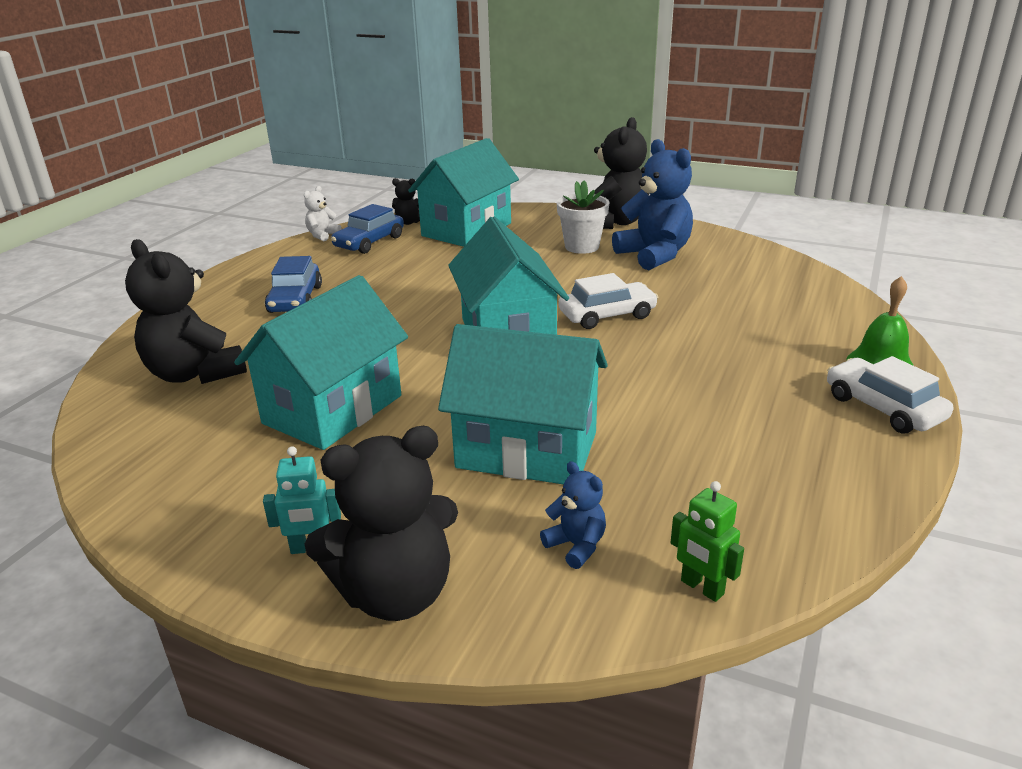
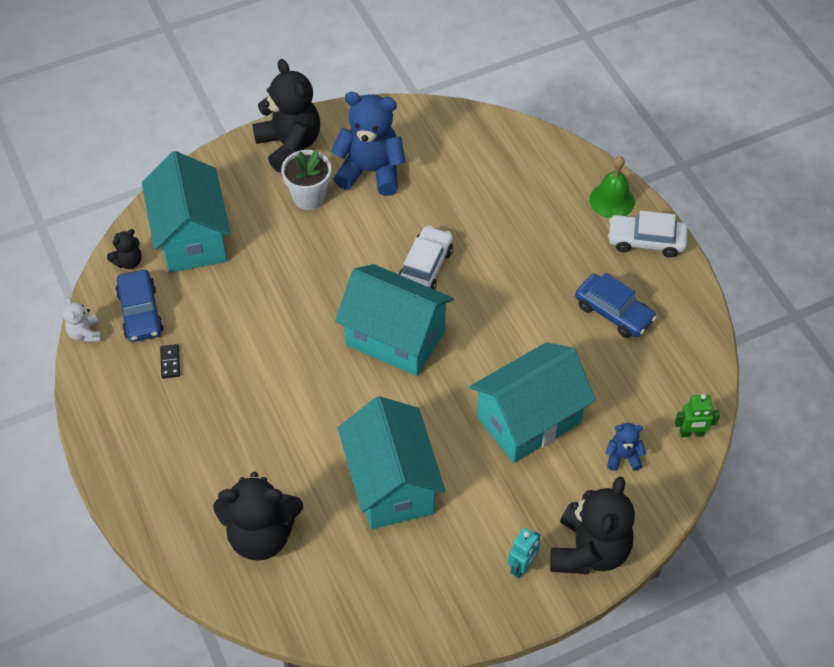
camera: 50 degrees left, 25 degrees up
(295, 299) = (200, 419): blue car -> blue car (613, 312)
(337, 268) = (170, 362): none -> black domino

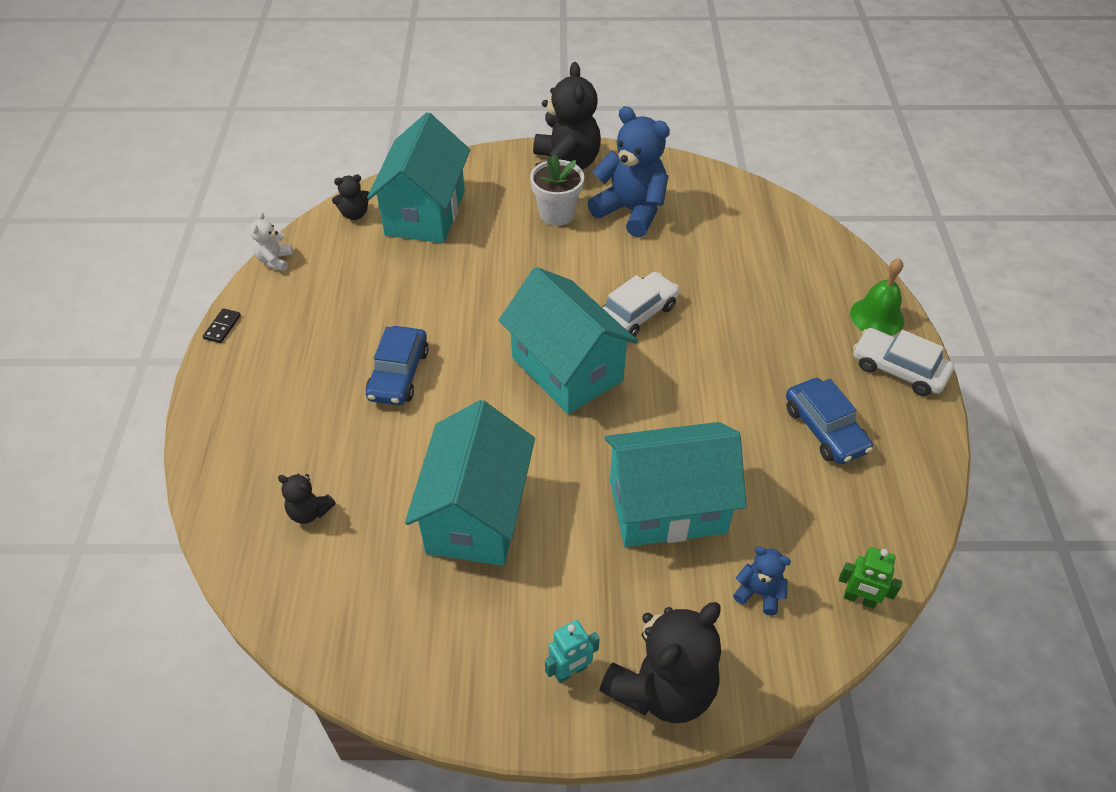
camera: 25 degrees right, 5 degrees down
(140, 312) = (336, 260): blue car -> blue car (398, 374)
(170, 362) = (333, 312): black domino -> black domino (222, 327)
(261, 535) = (309, 511): black teddy bear -> black teddy bear, size x0.47

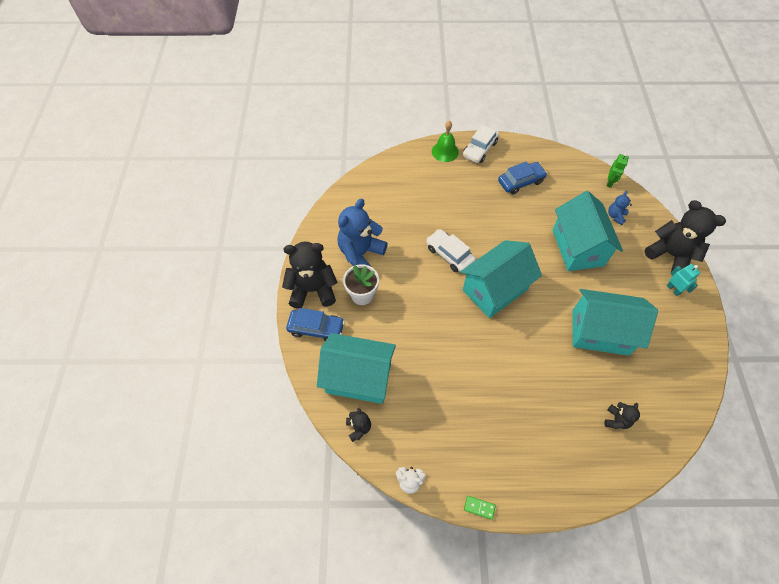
camera: 90 degrees left, 10 degrees up
(222, 327) = (479, 507): black domino -> green domino
(398, 374) = (509, 381): blue car -> blue car (316, 328)

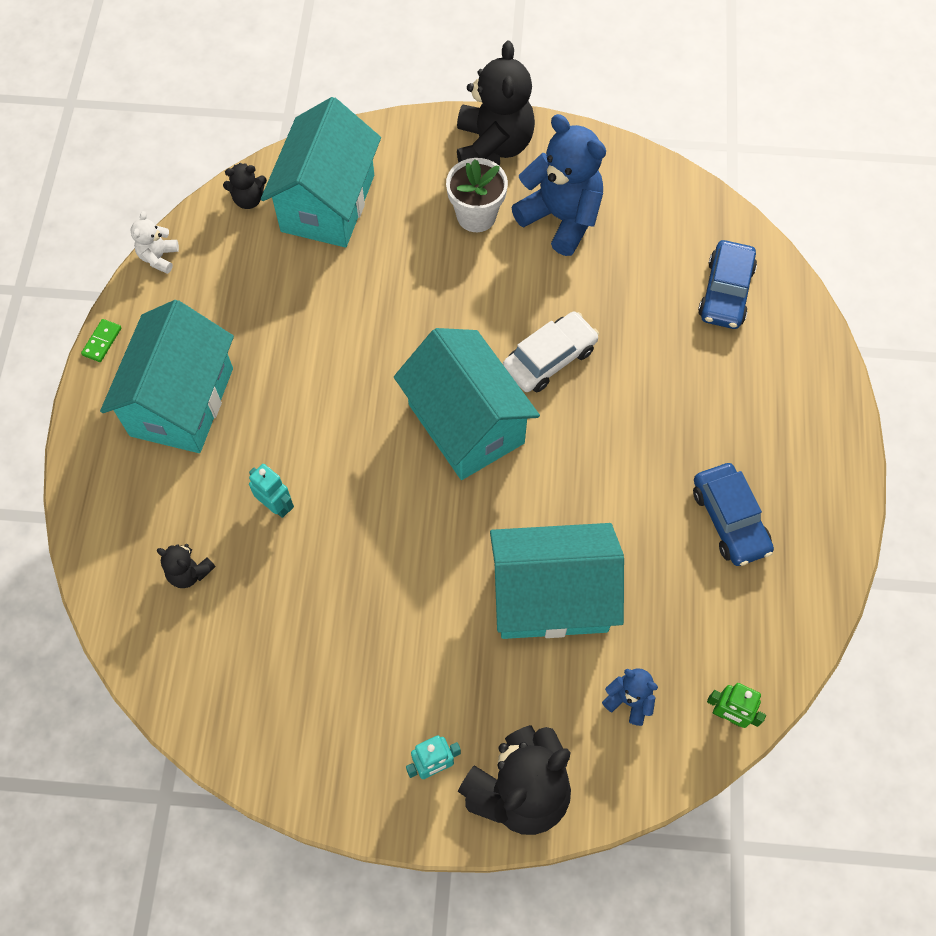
camera: 95 degrees right, 5 degrees up
(316, 328) = (420, 150): blue car -> blue car (725, 292)
(445, 151) = (814, 383): green bell -> none
(479, 149) = (823, 452): white car -> none
(564, 379) = (276, 505): none -> turquoise robot
(600, 332) = (356, 589): turquoise house -> turquoise house (182, 402)

